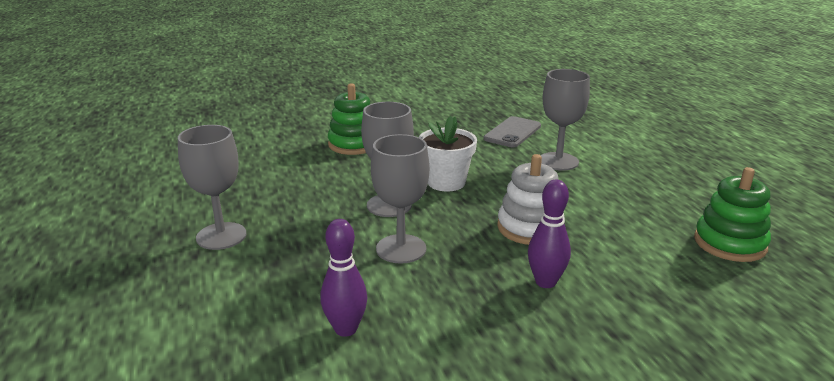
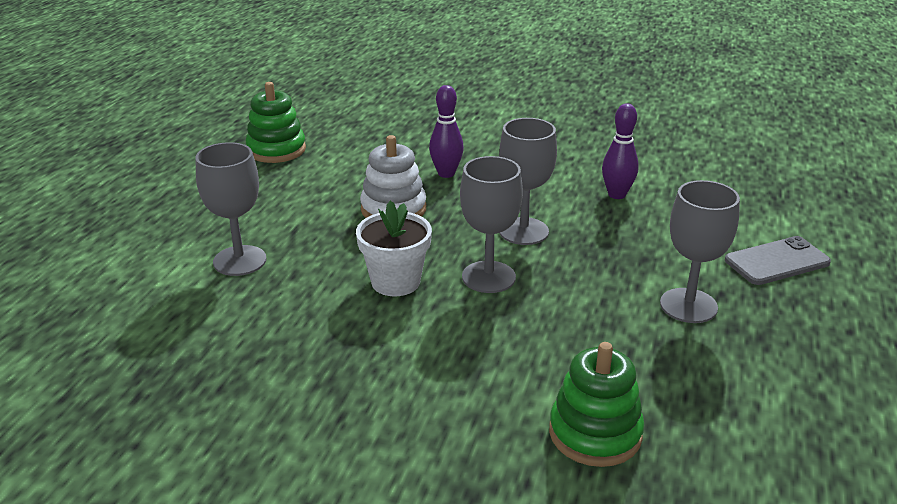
camera: 145 degrees left, 5 degrees up
(354, 144) = (429, 399): green stacking toy -> green stacking toy (595, 433)
(512, 132) = (199, 327): grey phone -> grey phone (777, 261)

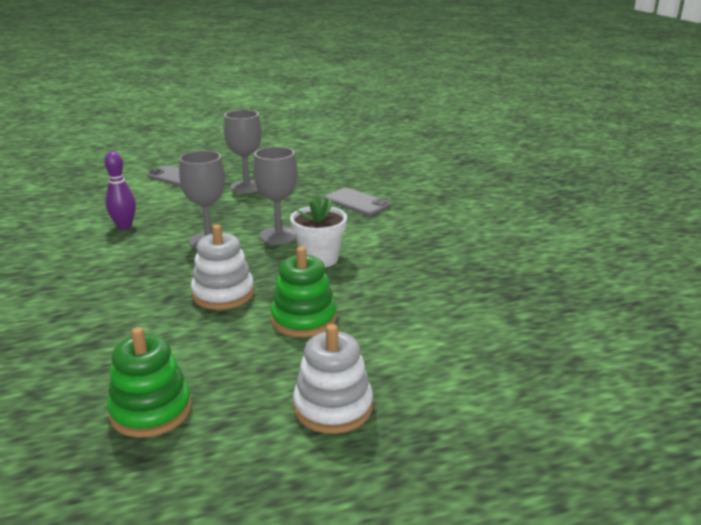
camera: 125 degrees left, 5 degrees down
(175, 206) = (333, 407): none -> white stacking toy
(240, 261) = (369, 323): grey goblet -> none
(446, 173) = (137, 294): purple bowling pin -> none
(534, 382) = (357, 202): none -> grey phone
(595, 433) = (371, 186): green stacking toy -> green stacking toy (303, 319)

